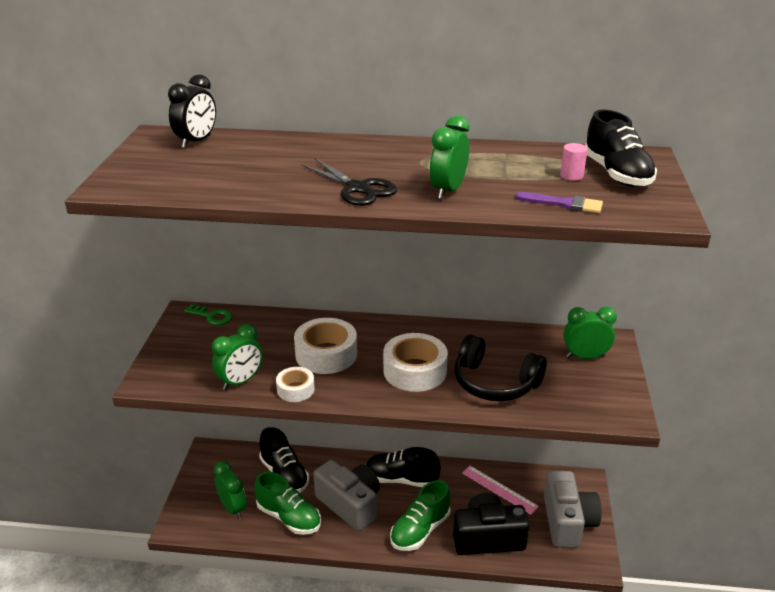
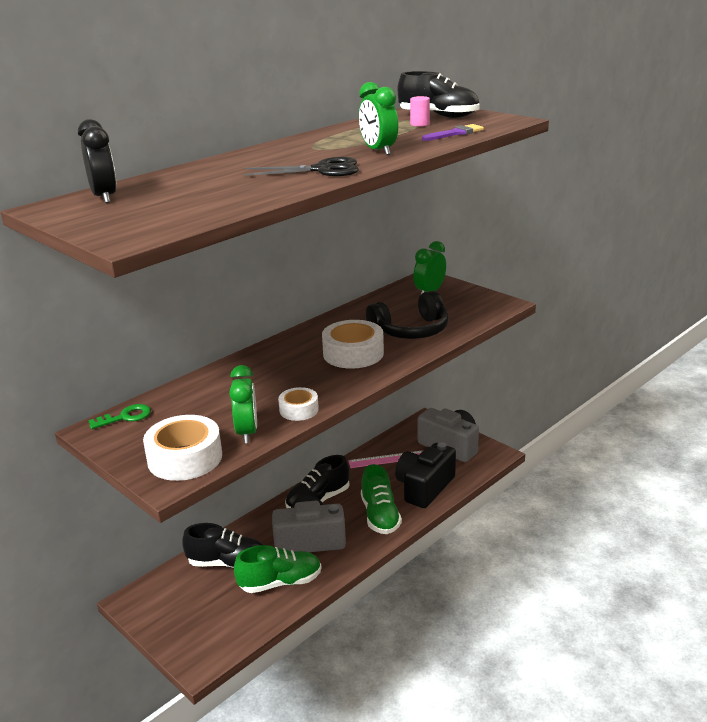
camera: 50 degrees left, 5 degrees down
(233, 508) = (225, 614): green clock -> none
(326, 354) = (274, 381): white tape -> white tape (185, 458)

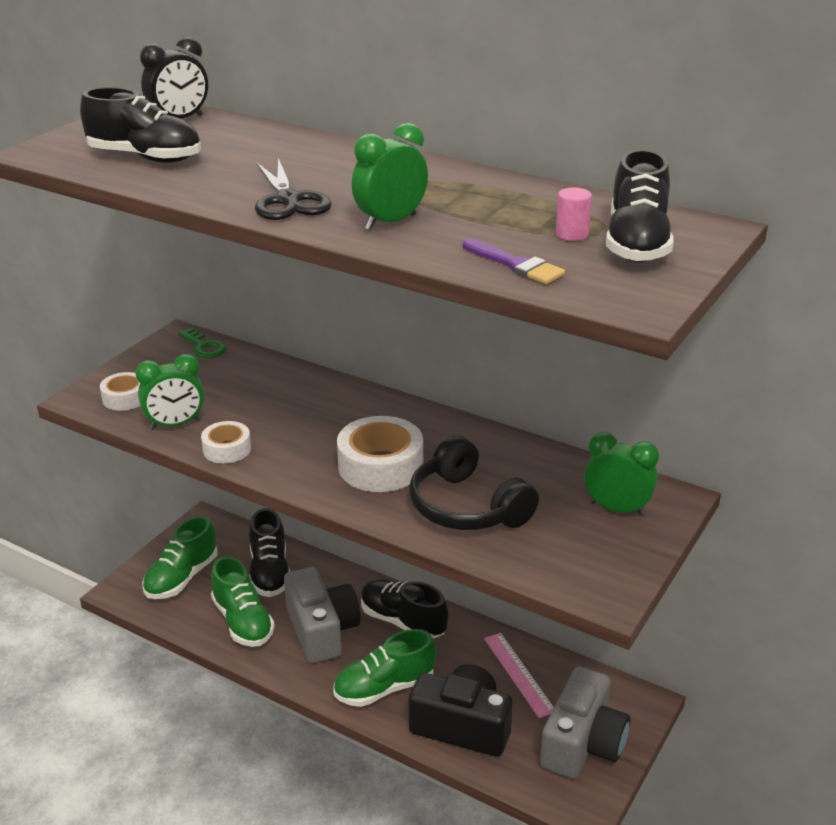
camera: 75 degrees right, 5 degrees up
(185, 458) = (125, 398): white tape -> white tape, size x0.58
(188, 205) = (145, 157): none -> black shoe
(204, 618) = (182, 578): none -> green shoe

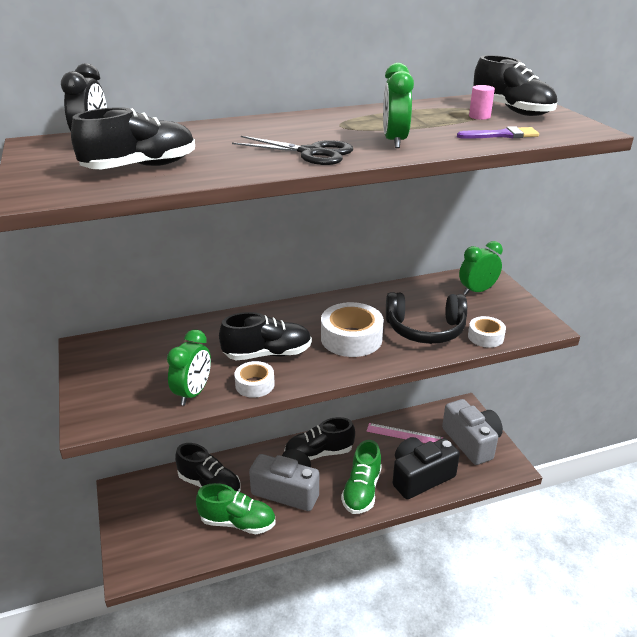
camera: 50 degrees left, 0 degrees up
(125, 398) = (124, 401): white tape -> white tape (485, 337)
(182, 578) = (159, 530): green shoe -> none
(204, 347) = (117, 342): green key -> none
(285, 431) = (267, 354): none -> black shoe

